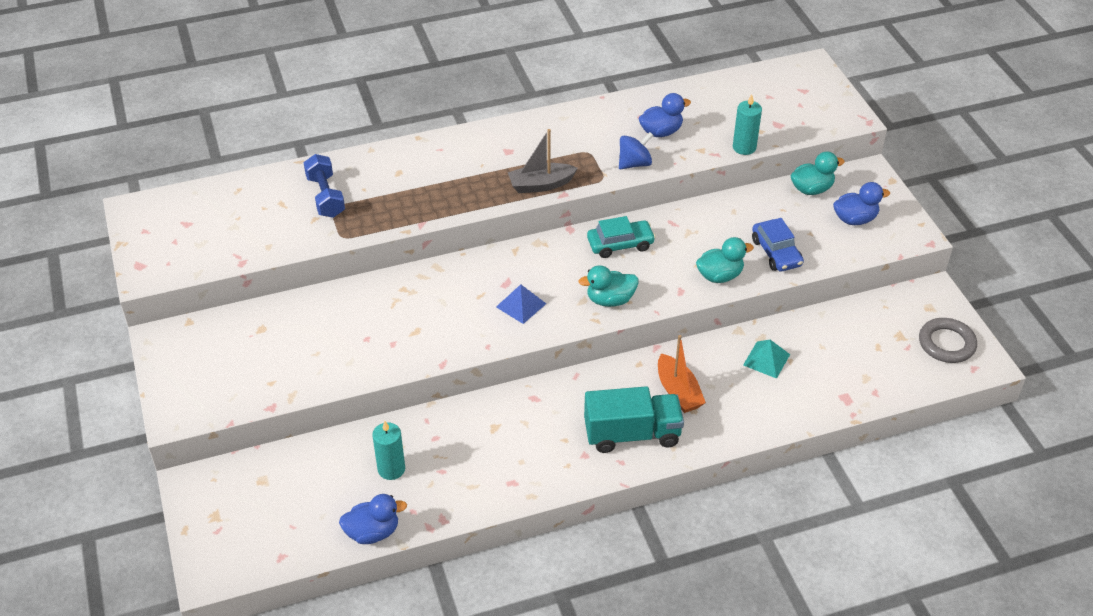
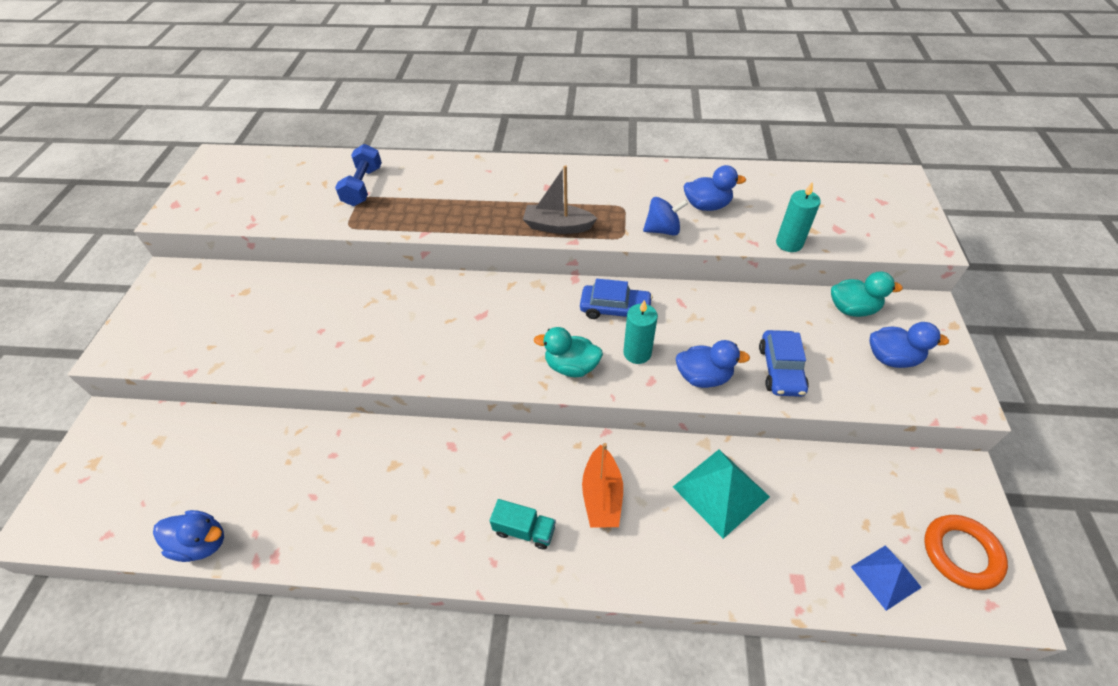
camera: 25 degrees right, 5 degrees up
(391, 469) = (270, 474): turquoise candle -> turquoise candle (637, 353)
(521, 305) = (480, 343): blue pyramid -> blue pyramid (885, 577)
(620, 244) = (615, 309): turquoise car -> blue car
(632, 434) = (524, 530): turquoise truck -> turquoise truck, size x0.54
(720, 276) = (703, 377): turquoise duck -> blue duck
(766, 359) = (721, 491): turquoise pyramid -> turquoise pyramid, size x1.58
(946, 344) = (961, 553): grey ring -> orange ring

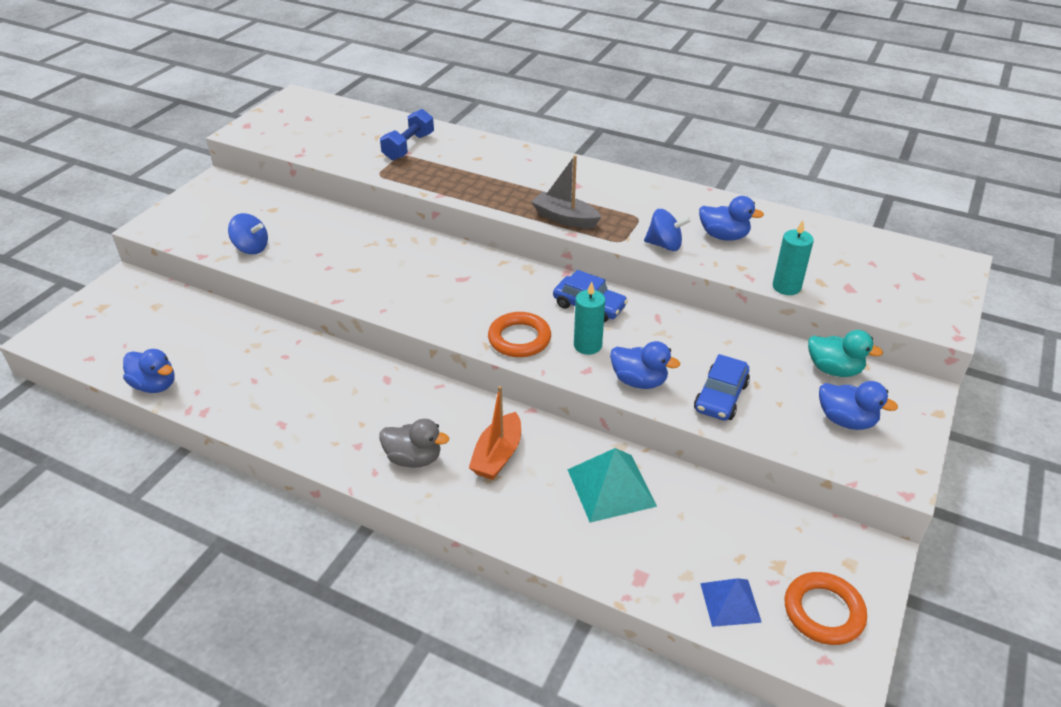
camera: 20 degrees right, 10 degrees down
(243, 345) = (251, 248): none -> blue spinning top
(524, 530) = (414, 458): turquoise truck -> grey duck
(571, 366) = (519, 339): turquoise duck -> orange ring

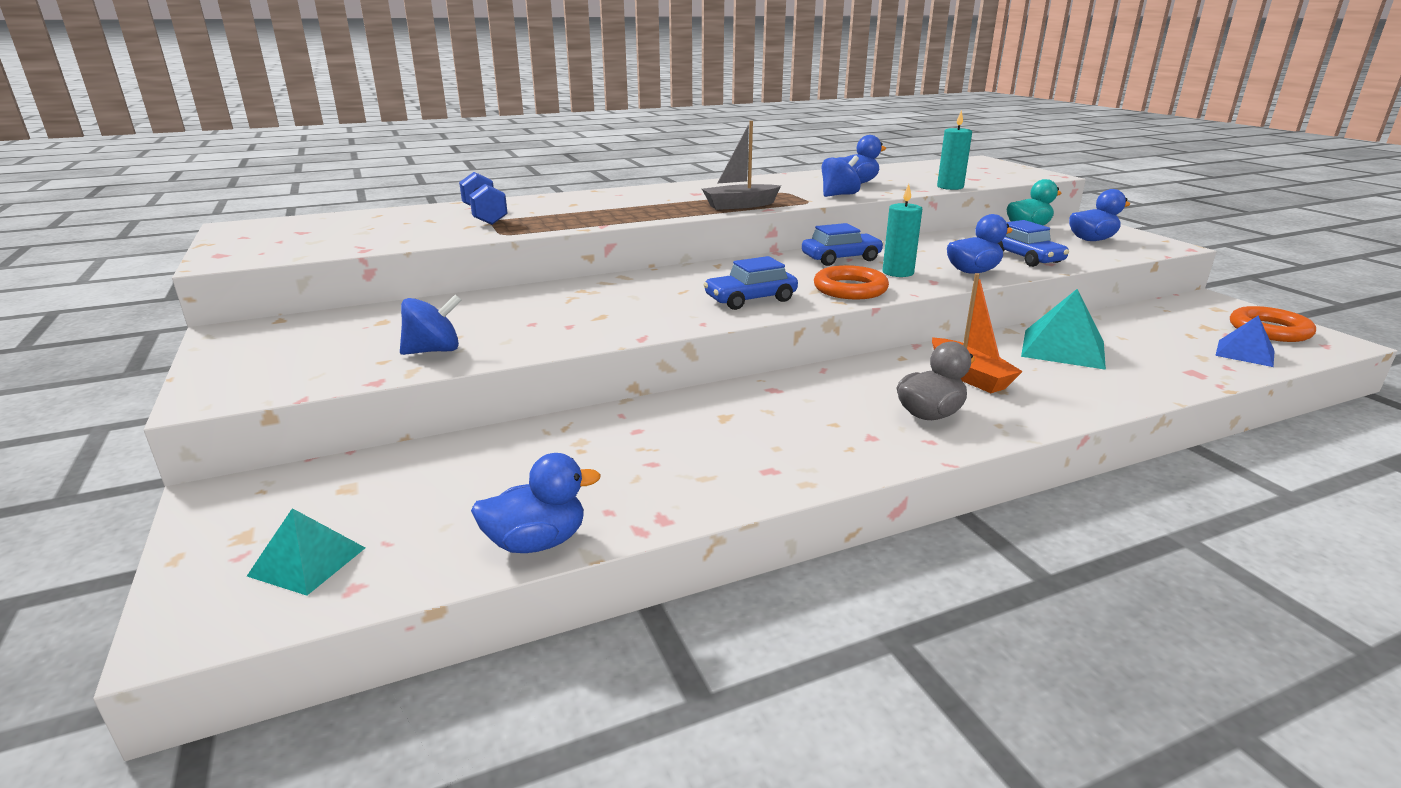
camera: 50 degrees left, 15 degrees down
(97, 335) = (307, 561): none -> turquoise pyramid
(447, 307) = (750, 299): none -> blue car

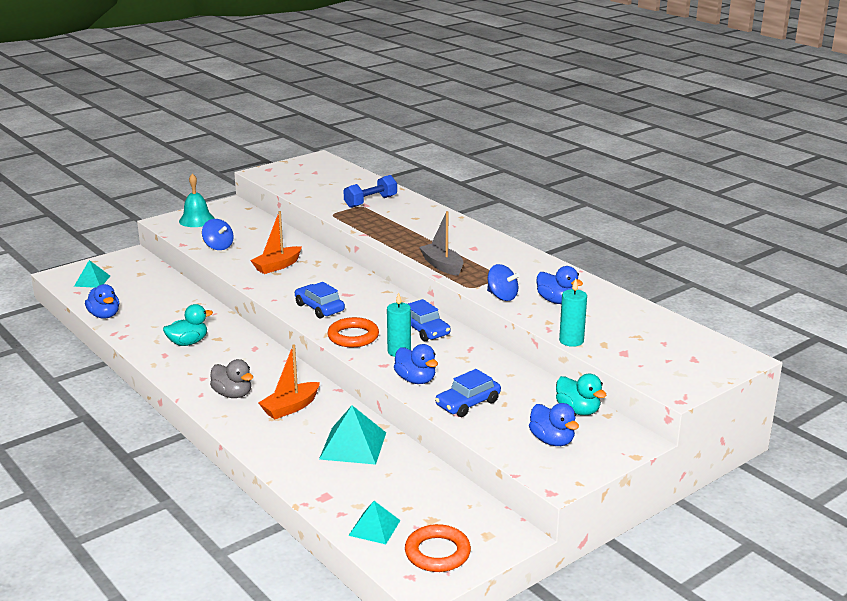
camera: 75 degrees right, 0 degrees up
(263, 364) = (196, 220): none -> turquoise bell
(574, 314) = (277, 266): none -> orange boat
(729, 444) = (188, 343): none -> turquoise duck
(1245, 353) = (374, 527): blue pyramid -> turquoise pyramid

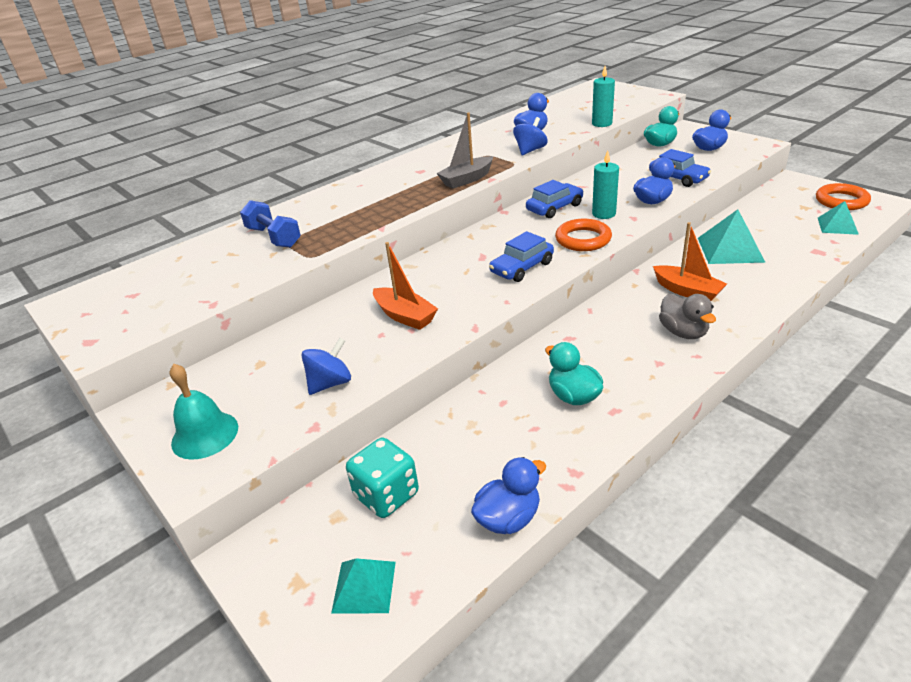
camera: 90 degrees left, 10 degrees up
(145, 285) = (386, 495): none -> turquoise dice
(233, 394) = (683, 332): grey duck -> grey duck turned 120 degrees clockwise

